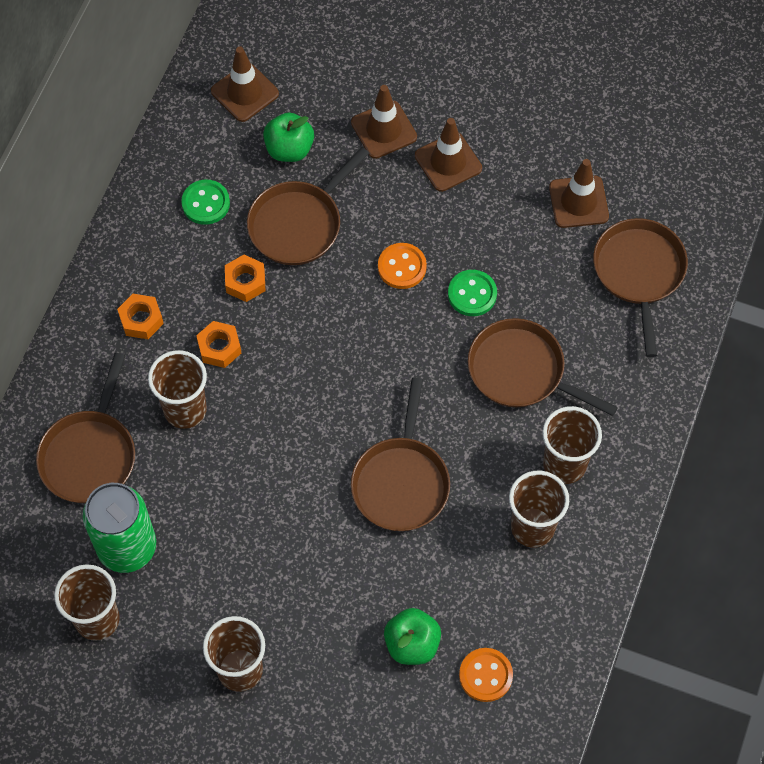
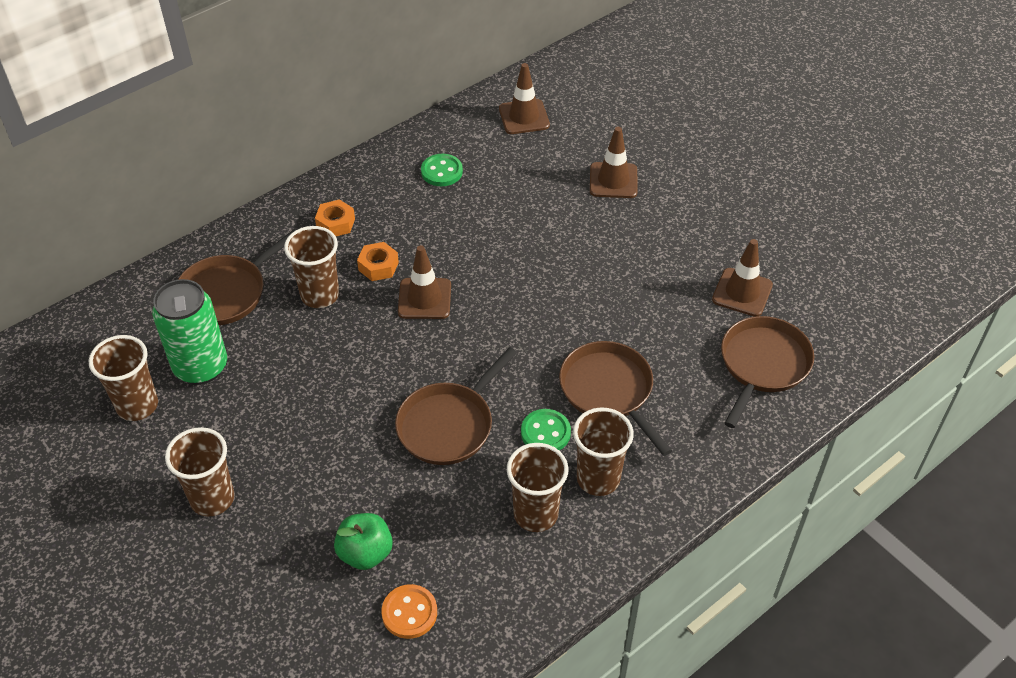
camera: 30 degrees right, 15 degrees down
(245, 282) = (432, 232): orange nut -> none
(289, 149) = (530, 164): green apple -> none
(299, 224) = (501, 213): brown pan -> none
(402, 267) = (561, 275): orange button -> none
(448, 162) = (650, 221): brown traffic cone -> brown traffic cone (424, 299)
(472, 294) = (606, 318): green button -> green button (545, 432)

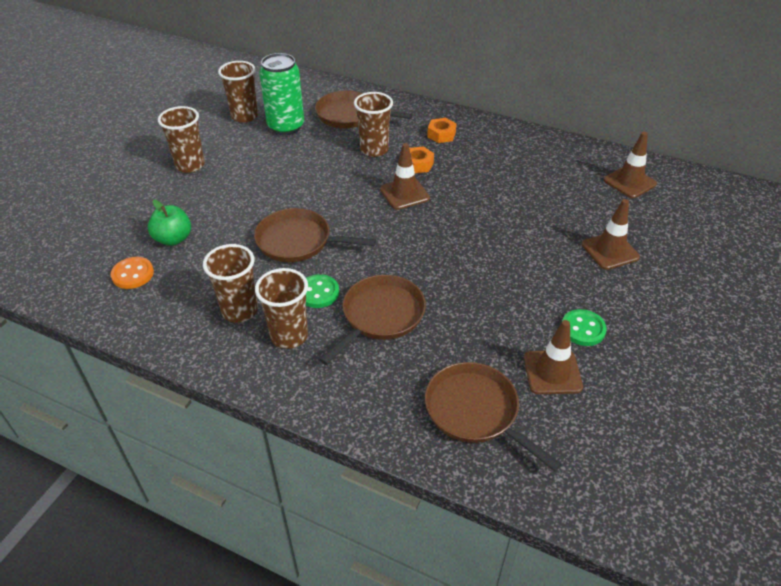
camera: 65 degrees right, 5 degrees down
(441, 171) = (532, 162): green button -> green button (583, 329)
(762, 365) = (475, 412): brown pan -> brown pan turned 135 degrees counterclockwise

